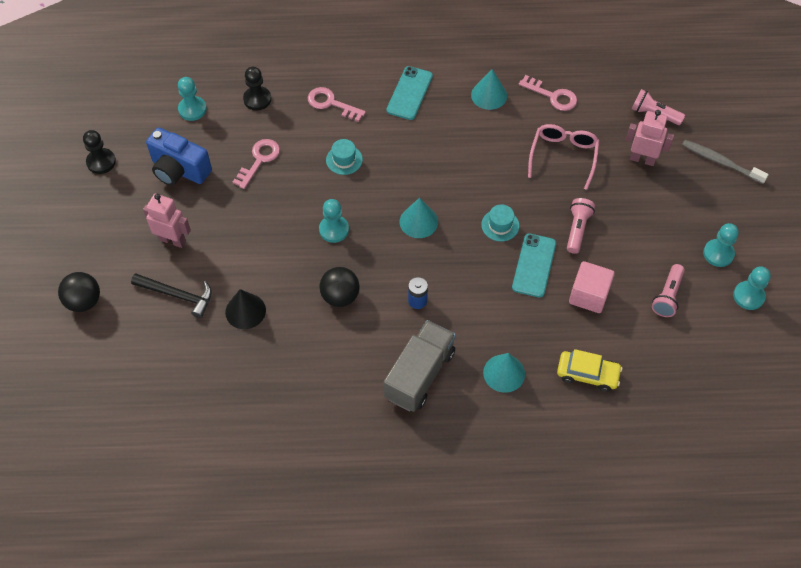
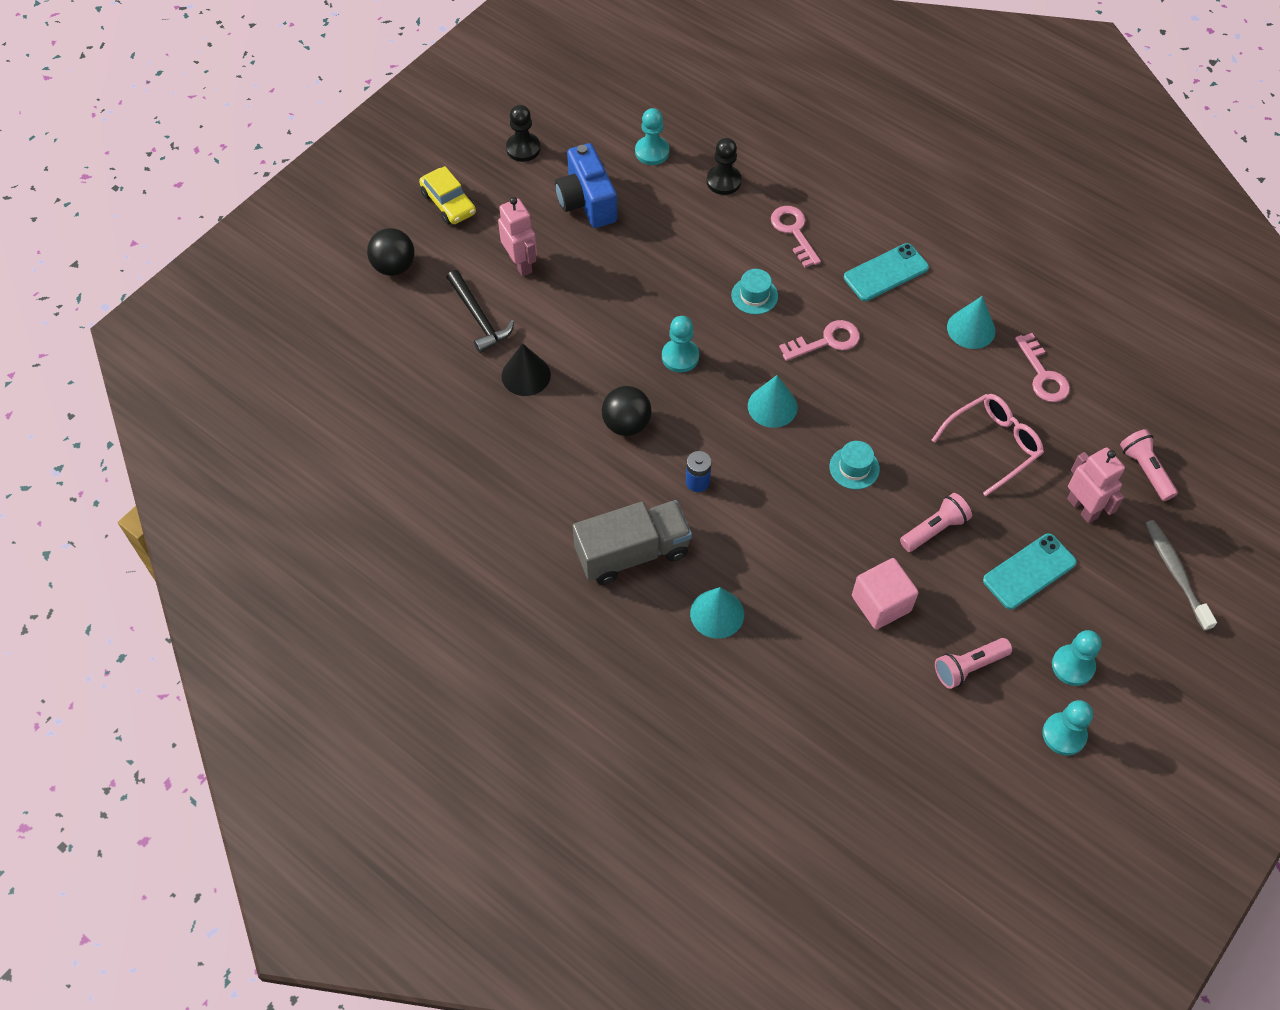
camera: 40 degrees right, 0 degrees up
(259, 160) = (670, 242): pink key -> pink key (826, 341)
(534, 265) = (851, 532): turquoise phone -> turquoise phone (1029, 571)
(587, 374) = (802, 679): yellow car -> yellow car (448, 203)

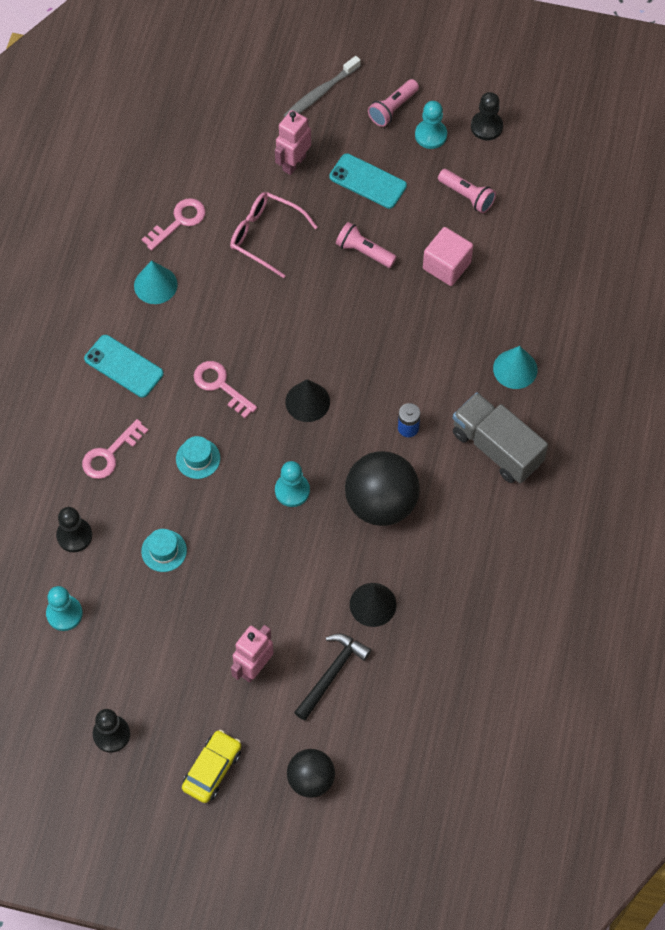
camera: 115 degrees left, 5 degrees up
(586, 202) = (154, 644): blue camera -> none
(626, 424) = (381, 503): black ball -> black ball, size x1.63
(772, 406) = (307, 401): turquoise cone -> black cone
(854, 468) = (336, 323): turquoise hat -> turquoise hat (164, 551)
(1064, 734) = (486, 127): turquoise pawn -> black pawn
(1145, 470) = (238, 132): pink flashlight -> pink flashlight (393, 108)

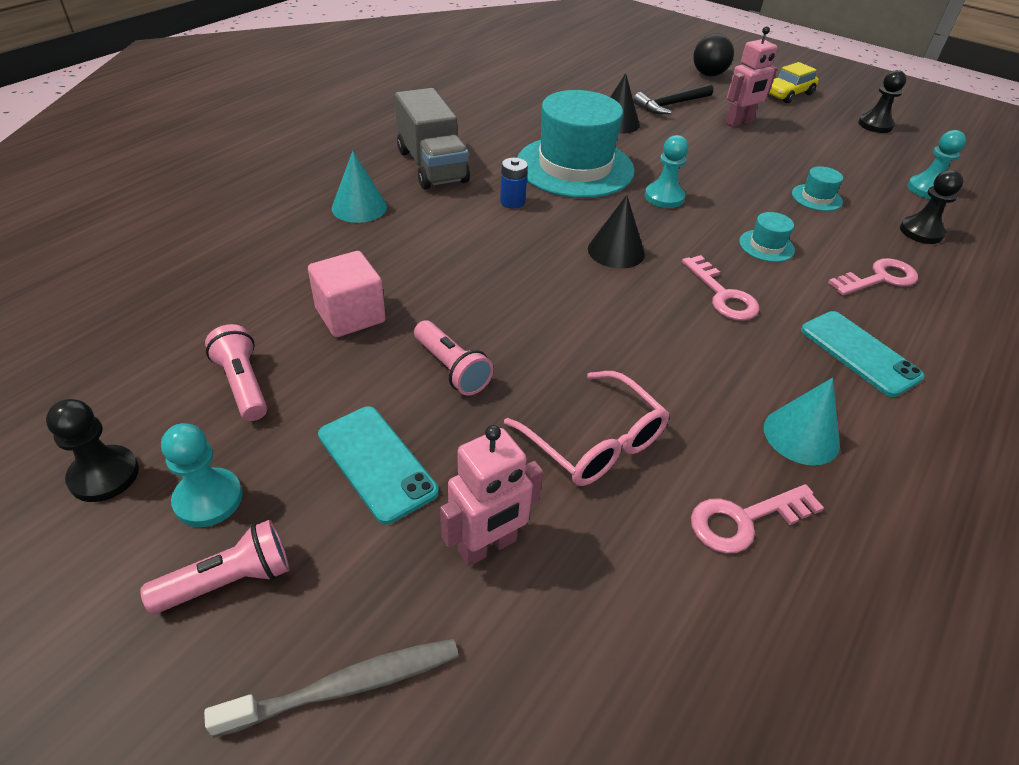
camera: 160 degrees left, 20 degrees down
(381, 503) = (575, 167): black ball -> turquoise hat

